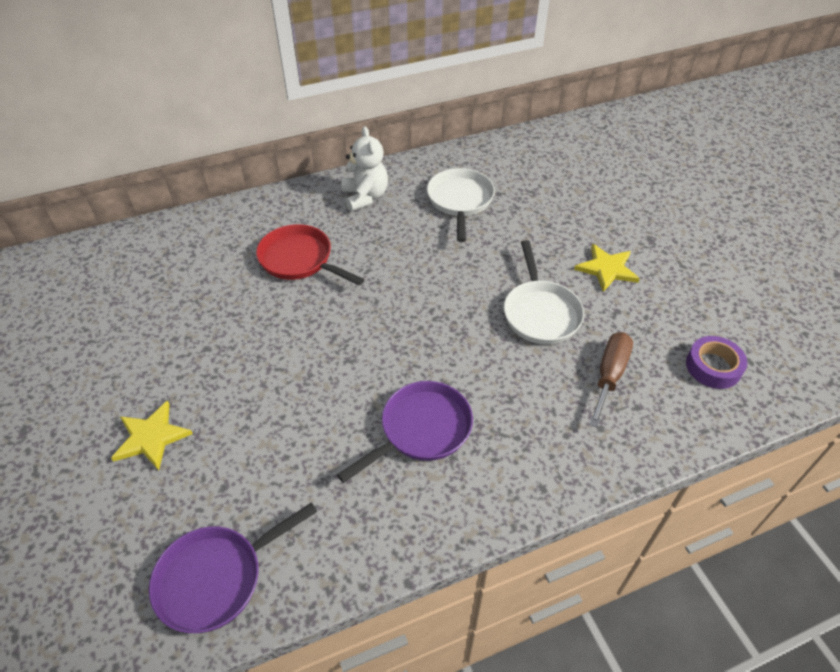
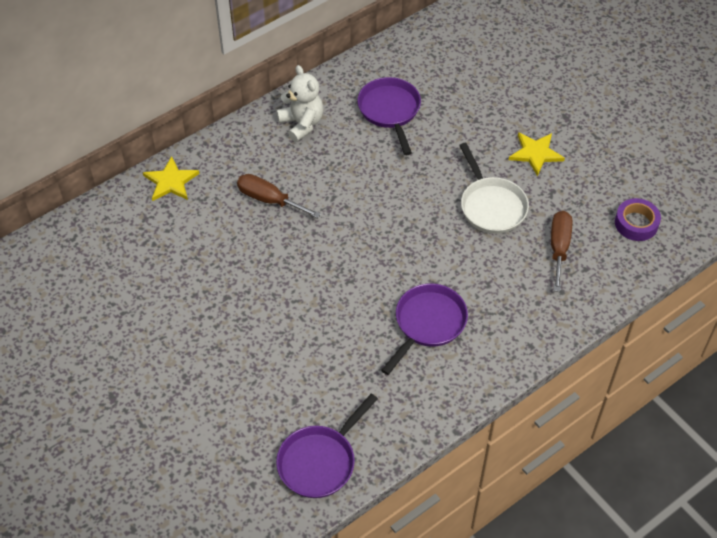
camera: 15 degrees left, 5 degrees up
(151, 437) = (219, 377): yellow star -> yellow star (171, 181)
(299, 260) = (269, 200): red pan -> brown screwdriver
(460, 201) = (390, 111): white pan -> purple pan

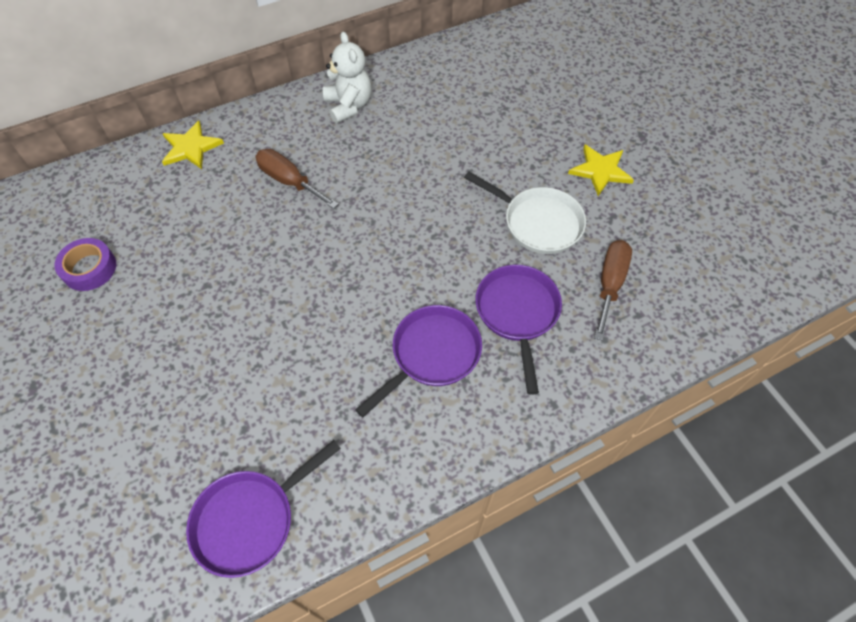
camera: 10 degrees right, 5 degrees up
(390, 111) = (447, 105): purple pan -> purple pan (517, 313)
(491, 206) = (538, 223): white pan -> white pan turned 45 degrees counterclockwise
(636, 223) = (708, 268): purple tape -> purple tape (89, 268)

